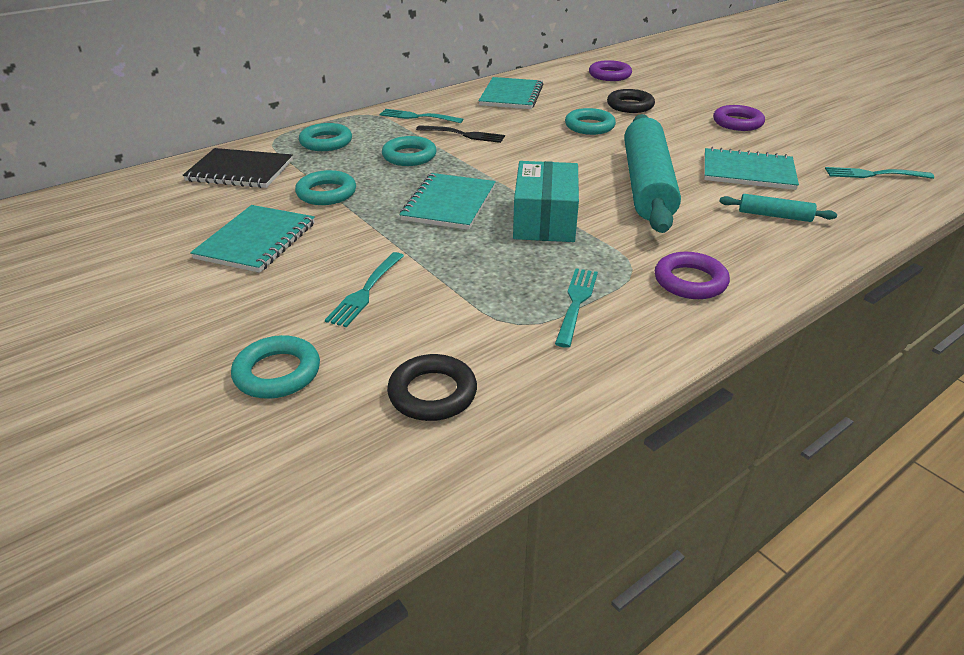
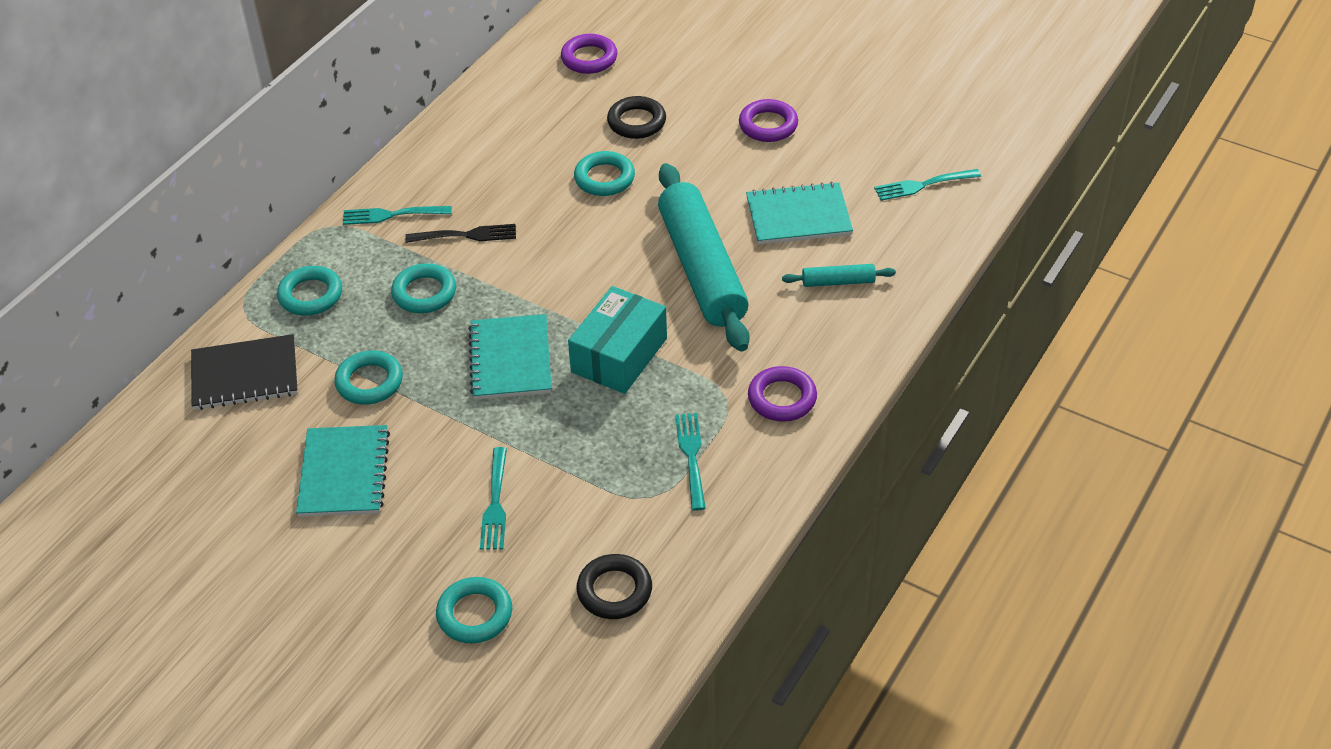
camera: 20 degrees left, 10 degrees up
(511, 95) = (485, 138): turquoise notebook -> none
(544, 220) = (619, 355): turquoise box -> turquoise box turned 45 degrees clockwise

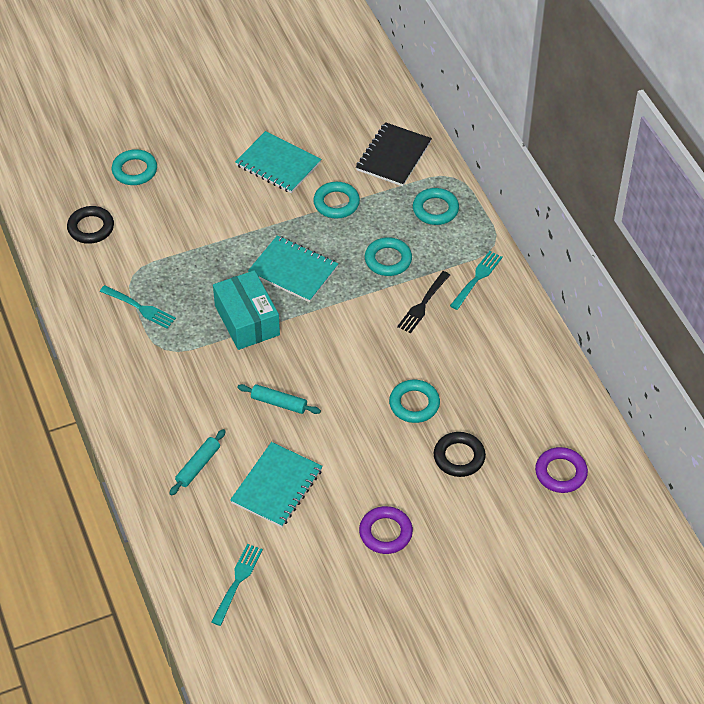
camera: 125 degrees right, 5 degrees up
(495, 502) = (195, 212): turquoise fork -> none
(702, 269) = (279, 403): turquoise rolling pin -> turquoise rolling pin, size x0.42
(782, 398) = (137, 374): purple ring -> none

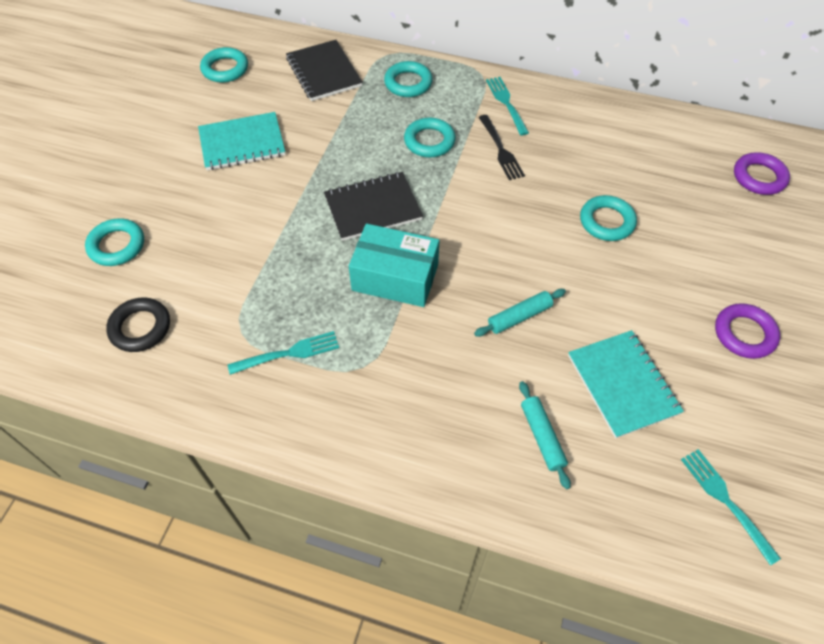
camera: 50 degrees left, 5 degrees up
(293, 270) = (373, 208): turquoise notebook -> black notebook
(336, 203) = (331, 134): turquoise ring -> turquoise ring (225, 69)
(459, 457) = (692, 229): black ring -> none

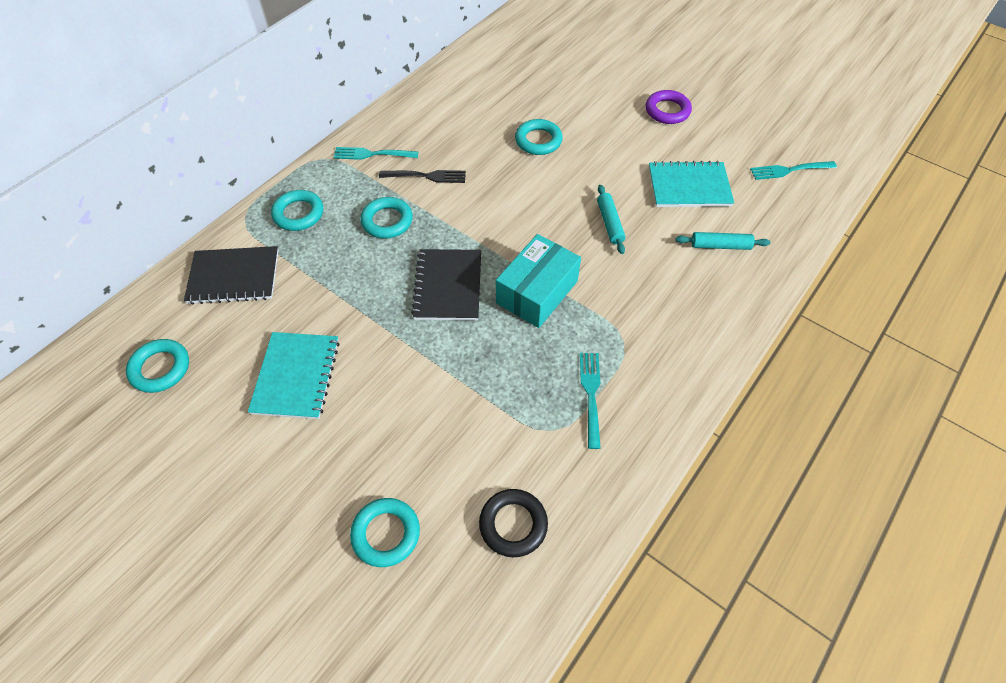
camera: 70 degrees left, 0 degrees up
(759, 177) = (535, 48): purple ring -> none

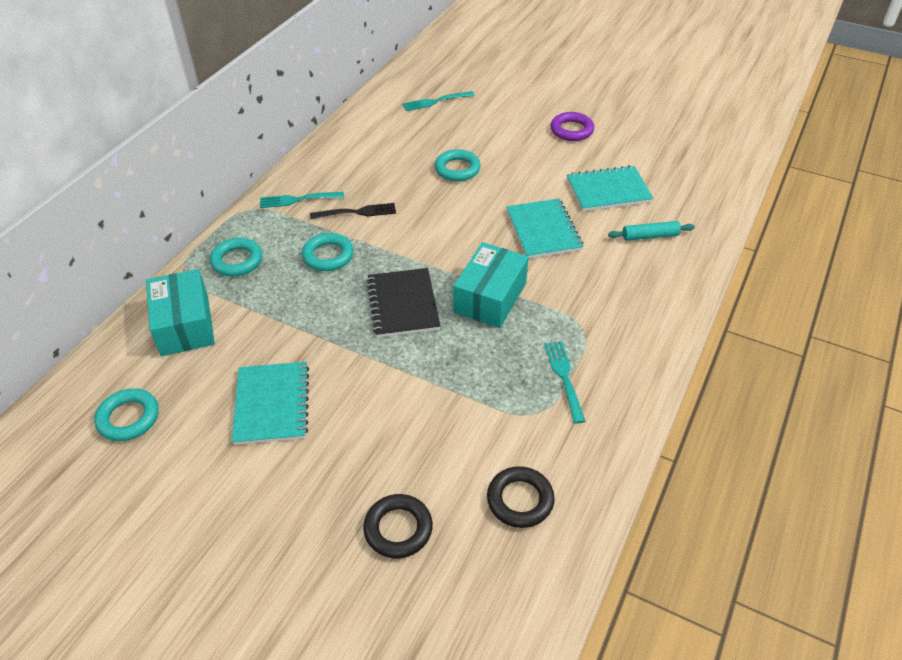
camera: 10 degrees left, 10 degrees down
(234, 277) = (185, 325): black notebook -> turquoise box
(386, 534) = (398, 529): turquoise ring -> black ring
(609, 223) = (543, 230): turquoise rolling pin -> turquoise notebook
(790, 170) = (695, 166): turquoise fork -> turquoise fork (436, 101)

